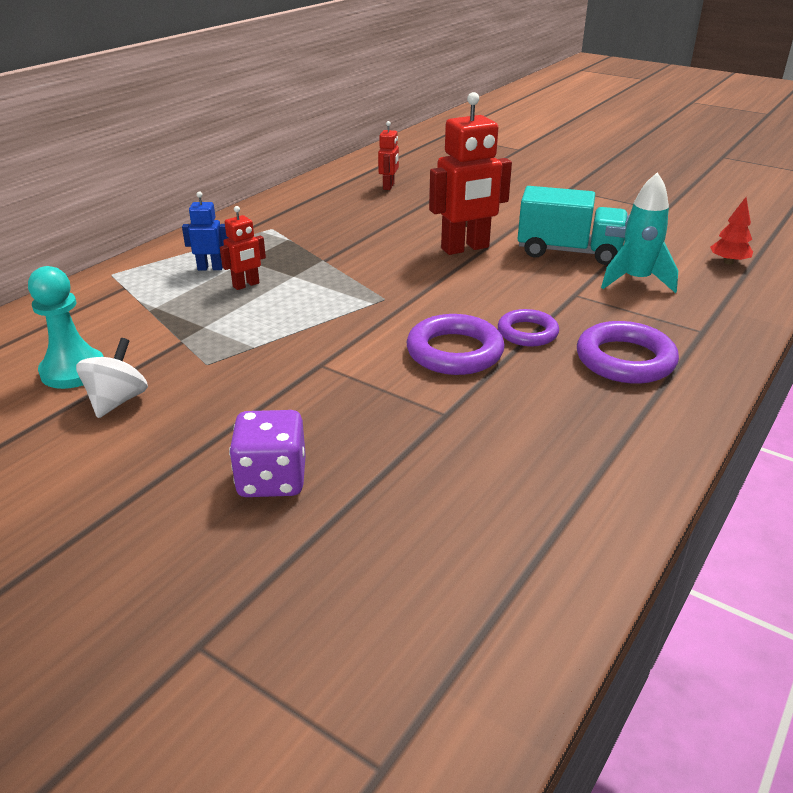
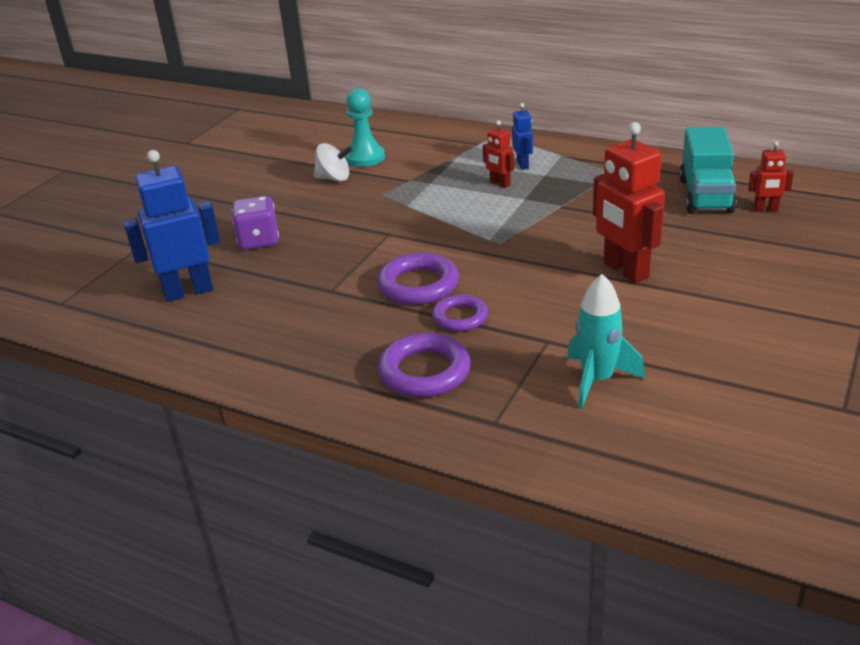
camera: 85 degrees right, 0 degrees up
(402, 558) = (188, 291): none -> blue robot
(568, 252) = (652, 333): turquoise truck -> turquoise truck (705, 195)
(728, 262) = (688, 456): red tree -> none

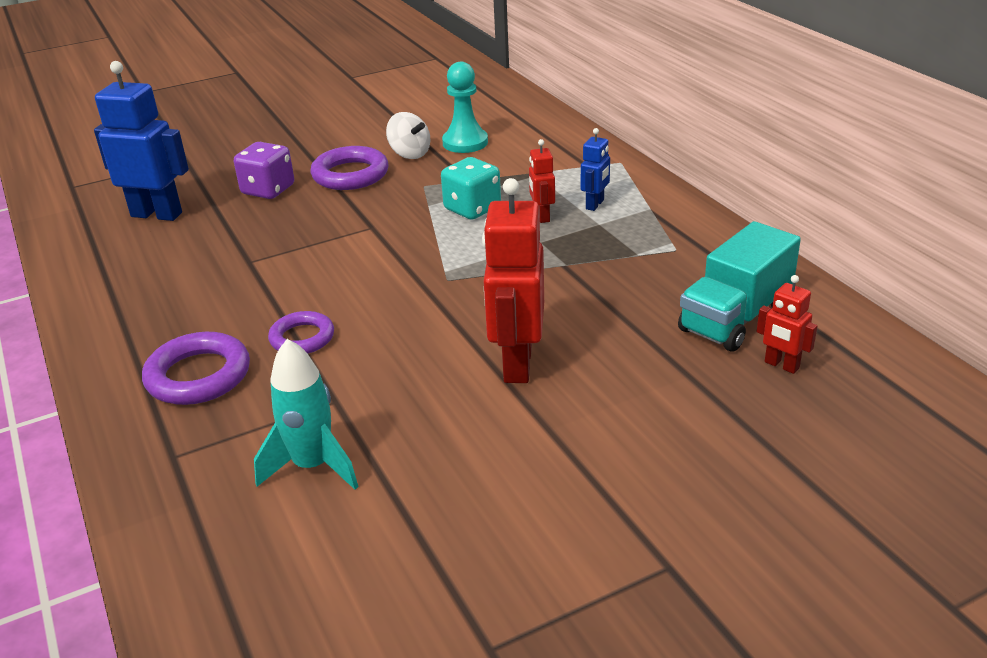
camera: 35 degrees right, 0 degrees up
(418, 285) = (319, 289): purple ring -> purple ring (350, 175)
(443, 196) = (472, 209): none -> turquoise dice

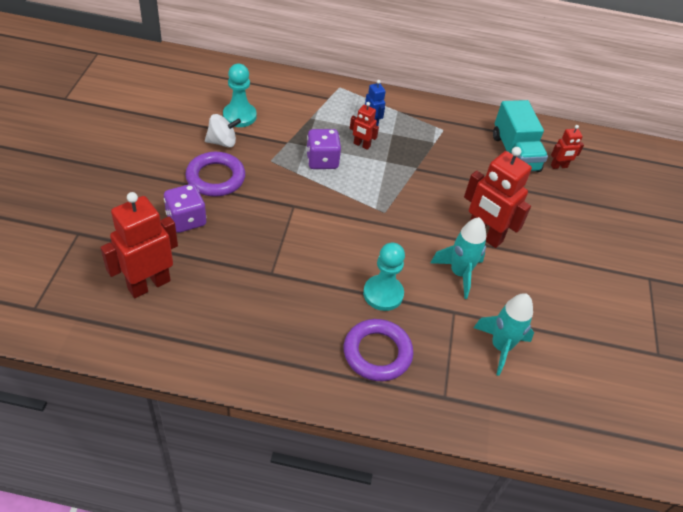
camera: 60 degrees left, 15 degrees up
(157, 214) = (149, 284): blue robot -> red robot
(302, 338) = (383, 294): purple ring -> turquoise pawn
(412, 375) = (459, 273): none -> turquoise rocket
(472, 209) = (322, 161): turquoise dice -> purple dice

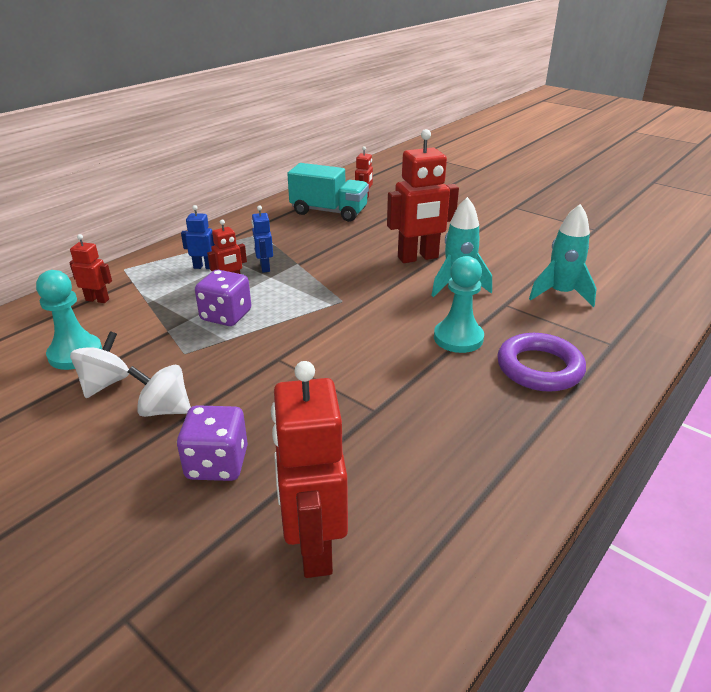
camera: 55 degrees left, 15 degrees down
(215, 178) = (165, 410): purple ring -> white spinning top
(297, 95) = (97, 300): none -> red robot
(396, 153) = (264, 267): none -> blue robot

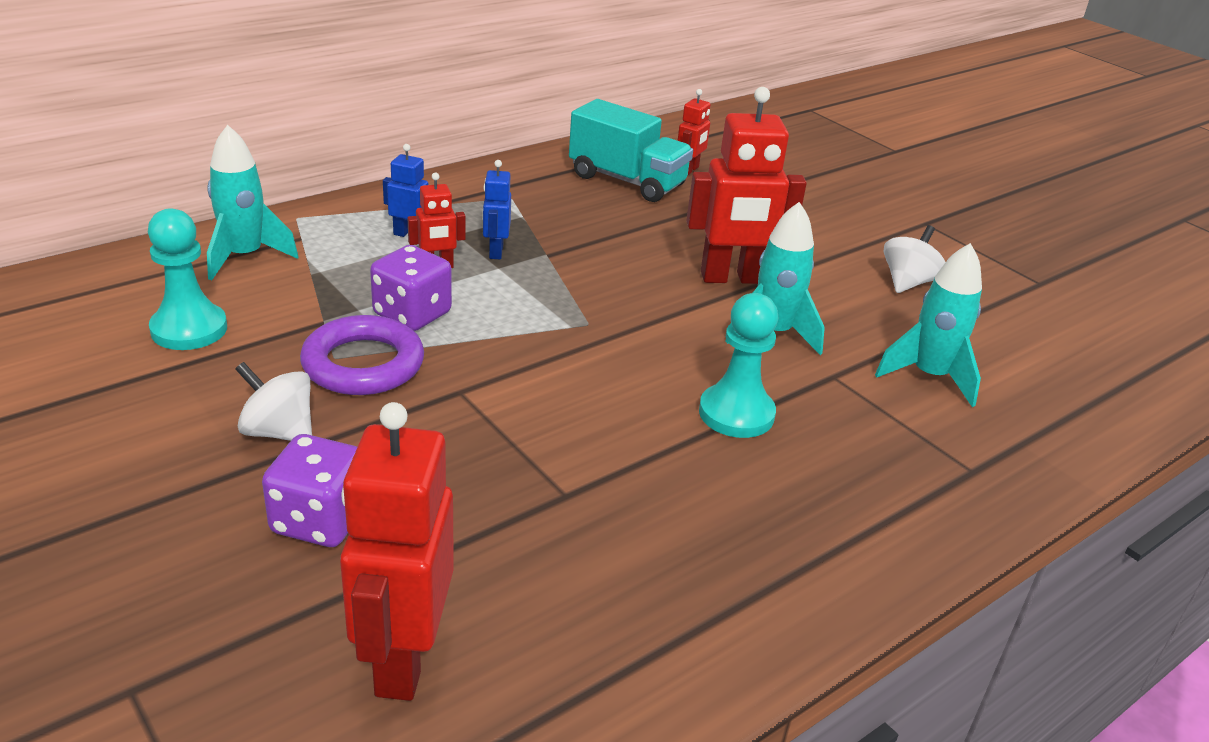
camera: 10 degrees right, 0 degrees up
(97, 300) = (245, 257): red robot -> turquoise rocket
(105, 383) = (213, 378): white spinning top -> white spinning top (907, 282)
(539, 368) = (839, 483): purple ring -> purple ring (363, 364)

